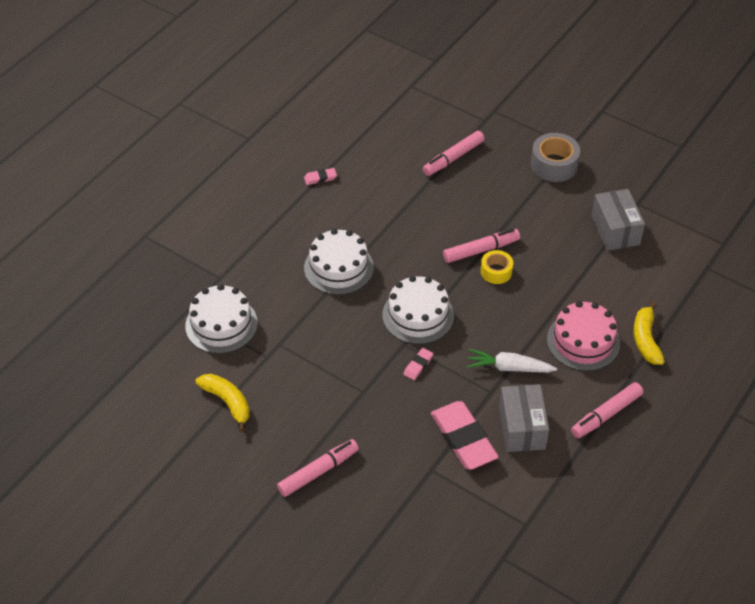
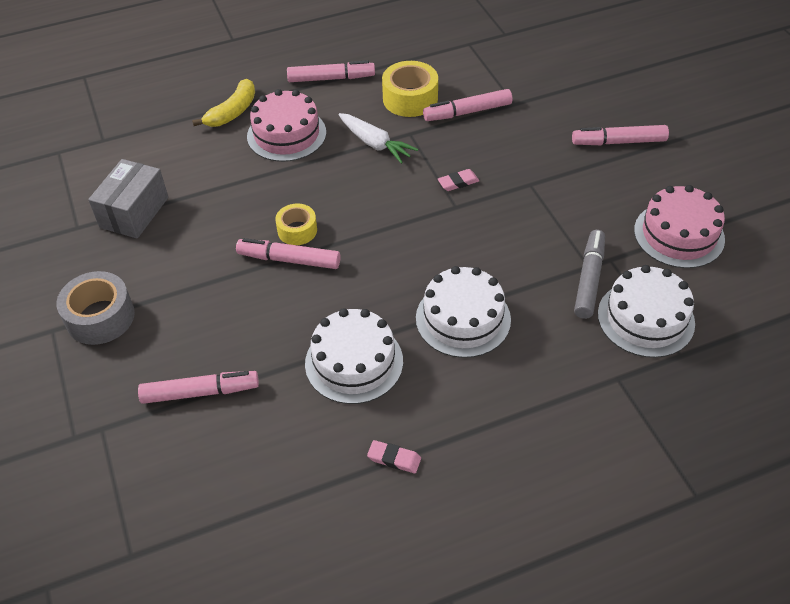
camera: 145 degrees left, 0 degrees up
(227, 402) = (679, 234): yellow banana -> pink cake
(274, 334) = (589, 279): none -> grey marker
(418, 315) = (418, 226): white cake -> white cake (354, 362)
(463, 438) = (467, 112): pink eraser -> pink marker
(522, 428) = (410, 99): grey box -> yellow tape

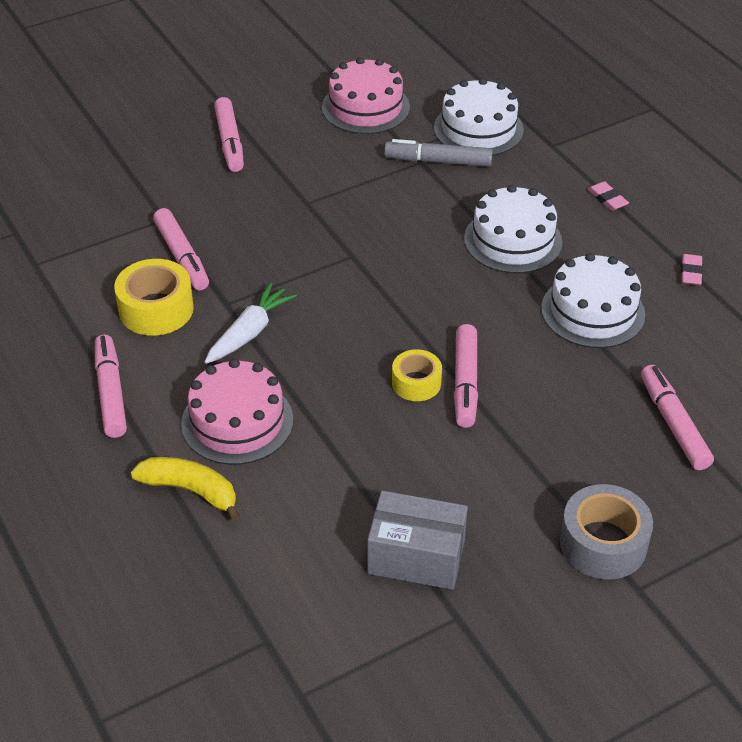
camera: 100 degrees left, 5 degrees down
(458, 182) = (311, 256): pink eraser -> pink eraser (607, 199)

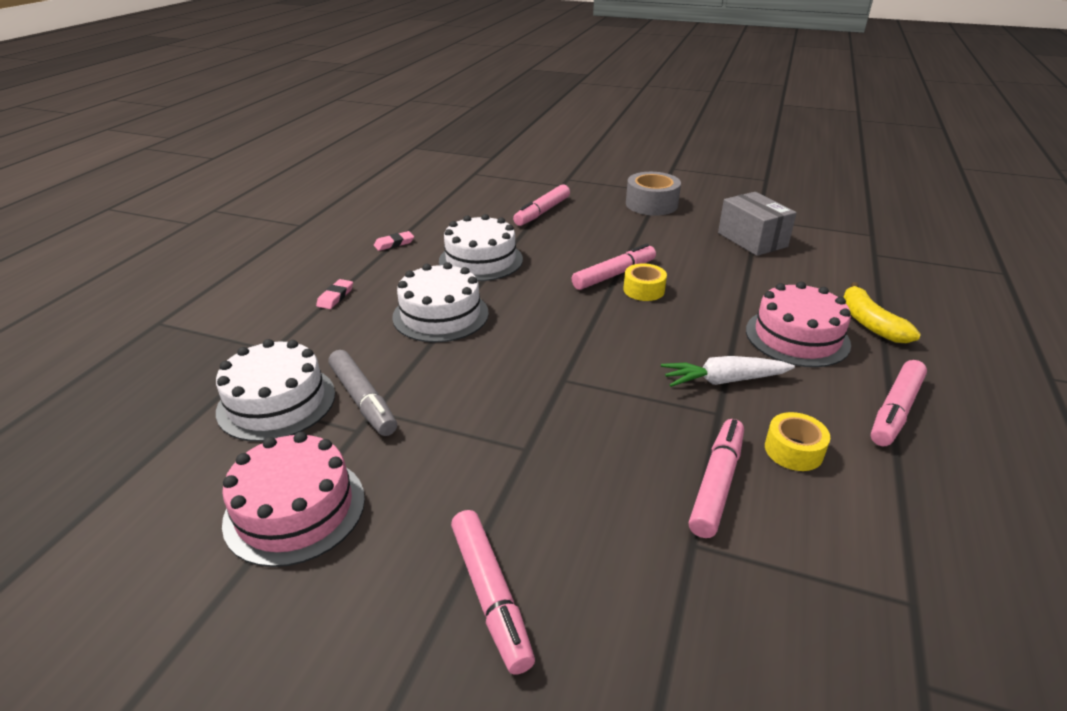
camera: 130 degrees left, 10 degrees down
(156, 309) = (793, 450): yellow tape -> yellow tape, size x0.63
(229, 142) = (490, 595): pink marker -> pink marker turned 120 degrees clockwise

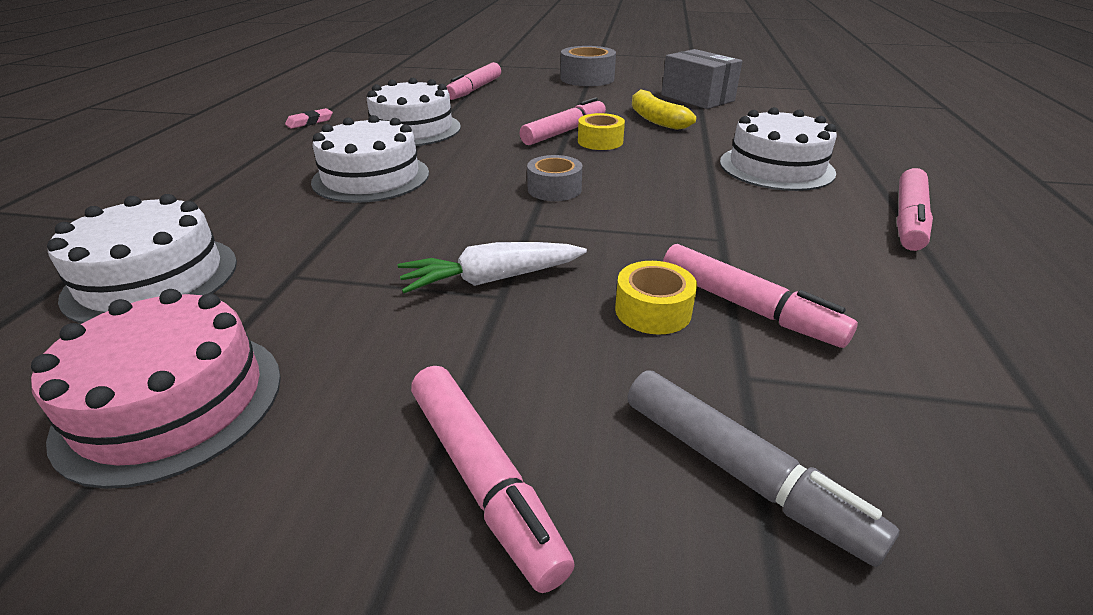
camera: 10 degrees left, 0 degrees up
(335, 297) = (238, 170): pink eraser -> none
(363, 400) = (275, 266): grey marker -> grey marker (740, 472)
(590, 343) = (554, 189): none -> grey tape
(717, 483) = (747, 307): pink marker -> pink marker turned 120 degrees clockwise
(723, 380) = (714, 209): white carrot -> white carrot (491, 279)
(793, 450) = (820, 265): yellow tape -> yellow tape (653, 310)
(797, 337) = (776, 167): pink cake -> white cake
(869, 323) = (843, 151): yellow banana -> yellow banana (655, 119)

